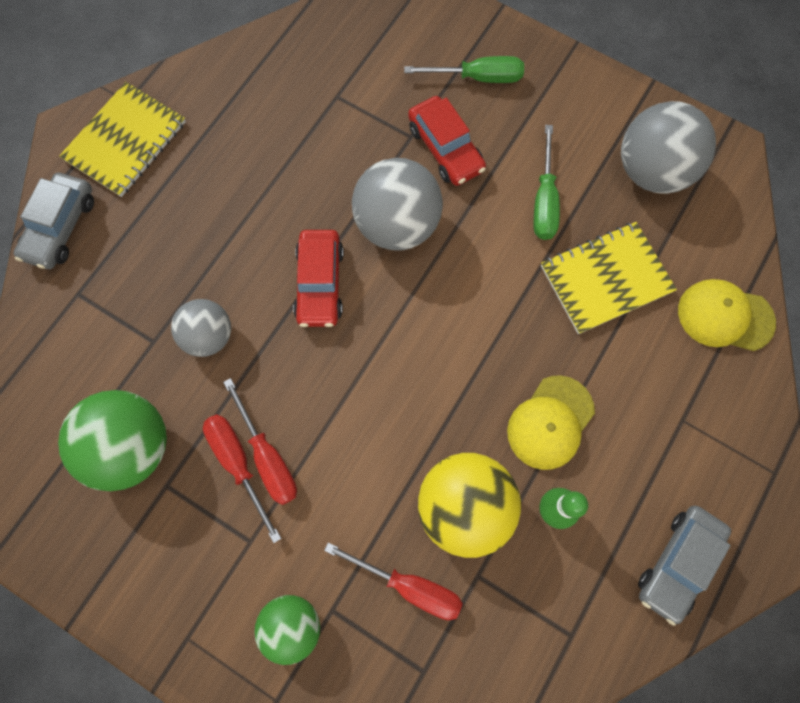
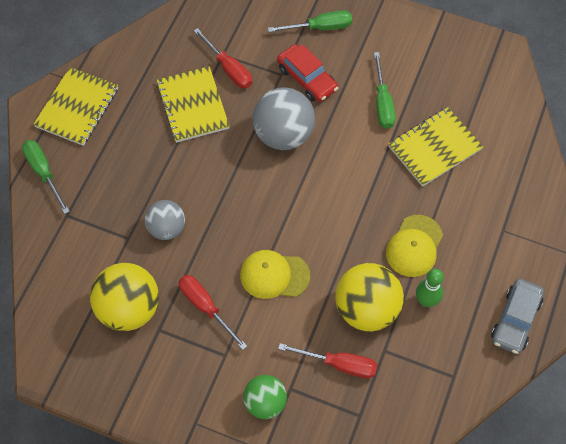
camera: 10 degrees left, 10 degrees down
(61, 227) = (44, 173): grey car -> green screwdriver
(132, 447) = (129, 308): green ball -> yellow ball
(268, 456) = (225, 299): red screwdriver -> red screwdriver (229, 69)
(281, 163) = (192, 106): none -> yellow notebook
(320, 283) = (237, 182): red car -> none
(652, 171) = (453, 72): grey ball -> none
(725, 316) = (519, 159): yellow cap -> yellow cap (274, 275)

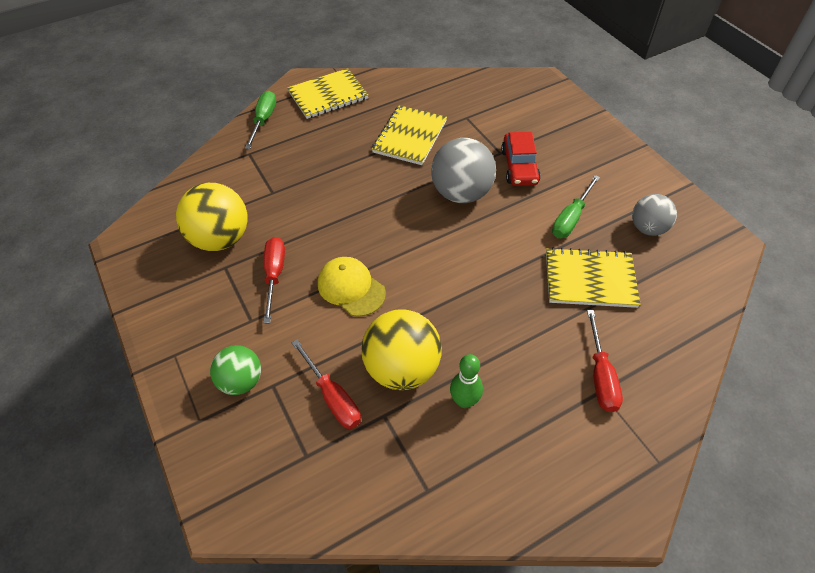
camera: 40 degrees right, 10 degrees down
(167, 228) = (306, 203): grey ball -> grey ball (647, 228)
(229, 69) = (462, 128): red screwdriver -> red screwdriver (600, 375)
(320, 27) = (564, 139): green screwdriver -> none
(414, 246) = (496, 346): yellow cap -> none
(515, 320) = (541, 485): grey car -> none

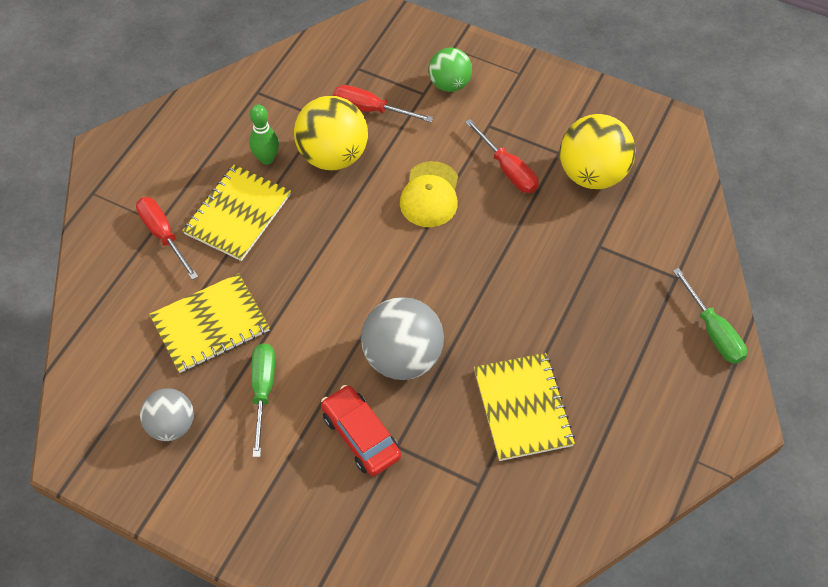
camera: 145 degrees right, 5 degrees up
(328, 95) = (682, 417): yellow notebook -> yellow notebook (238, 214)
(351, 288) = (430, 195): yellow cap -> yellow cap turned 90 degrees clockwise

